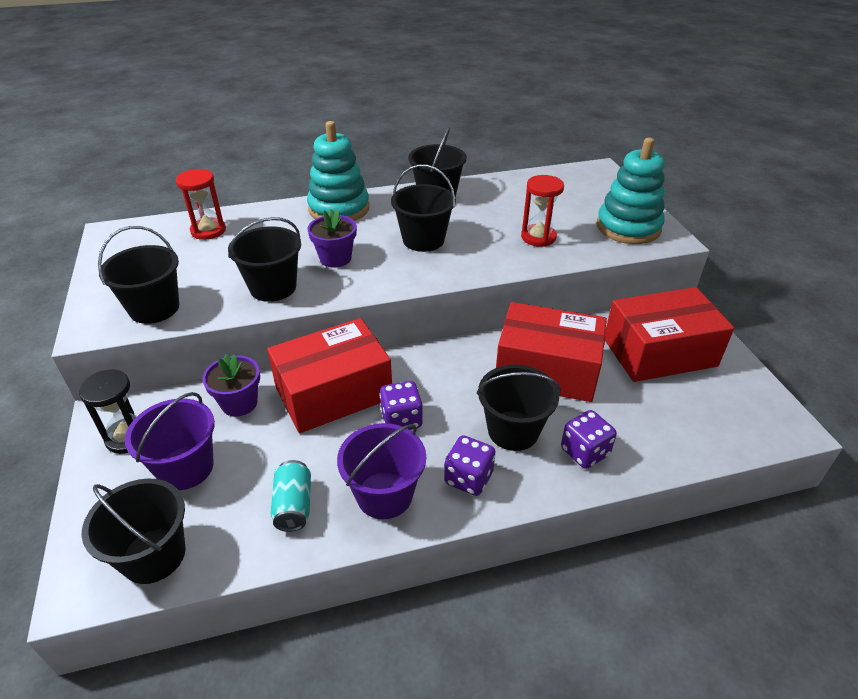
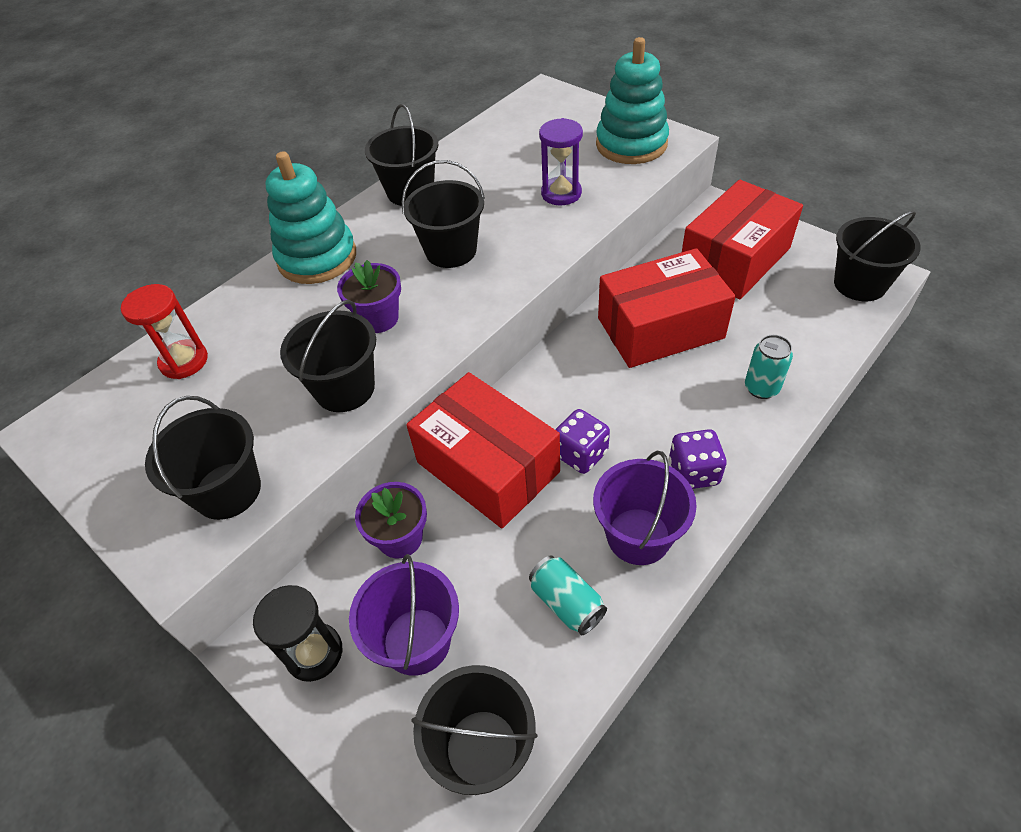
camera: 30 degrees left, 10 degrees up
(333, 392) = (487, 467): red box -> red box turned 75 degrees counterclockwise
(513, 430) = (687, 404): black bucket -> black bucket (859, 284)
(538, 237) = (561, 193): red hourglass -> purple hourglass
(584, 452) = (761, 388): purple dice -> turquoise can

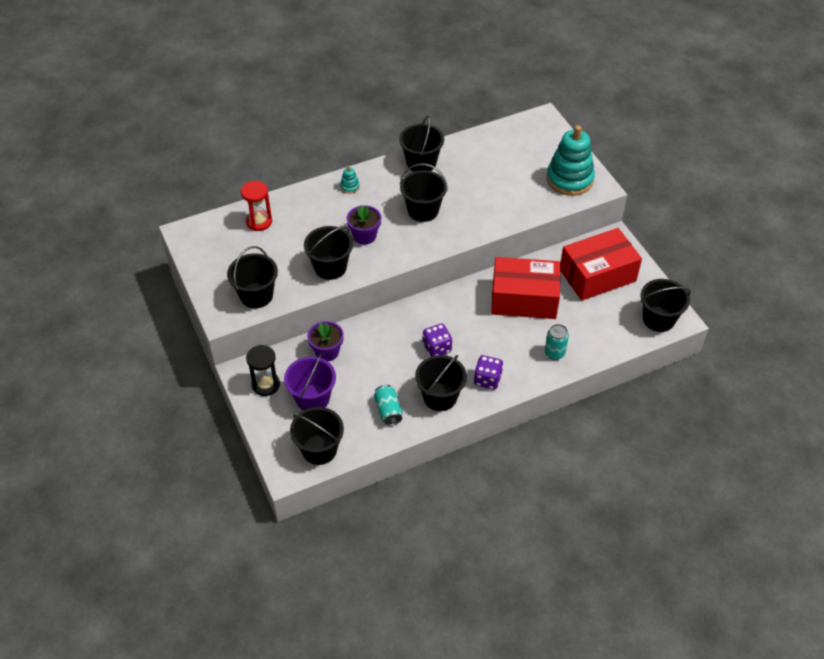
camera: 20 degrees right, 0 degrees up
(317, 258) = (350, 187): turquoise stacking toy -> turquoise stacking toy, size x0.40
(487, 467) = (386, 335): red box -> none
(561, 193) = (506, 197): purple hourglass -> none
(638, 536) = (440, 397): purple bucket -> black bucket

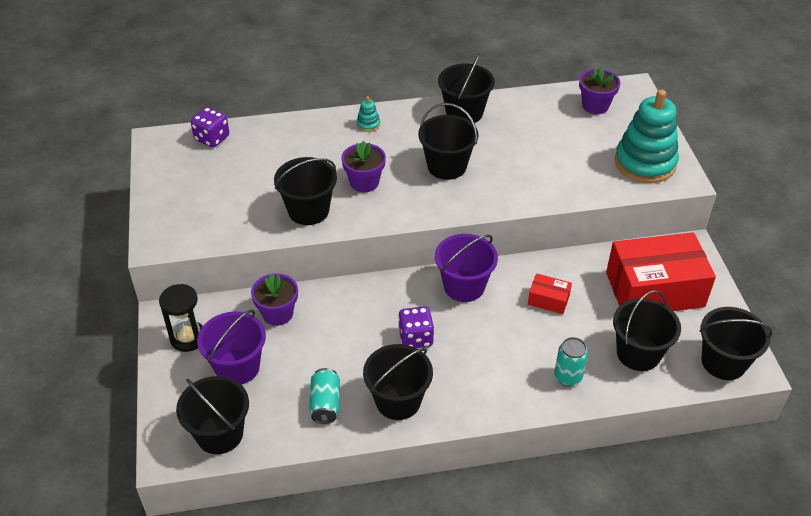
camera: 15 degrees right, 5 degrees down
(256, 295) = (207, 226): black bucket -> black bucket (638, 353)
(259, 222) = (246, 144): red hourglass -> none
(459, 301) = (464, 286): none -> purple bucket
(487, 380) = (467, 392): purple dice -> purple dice (212, 138)
(519, 138) = (595, 105): none -> purple flower pot
(524, 299) = (548, 300): red box -> red box, size x0.43

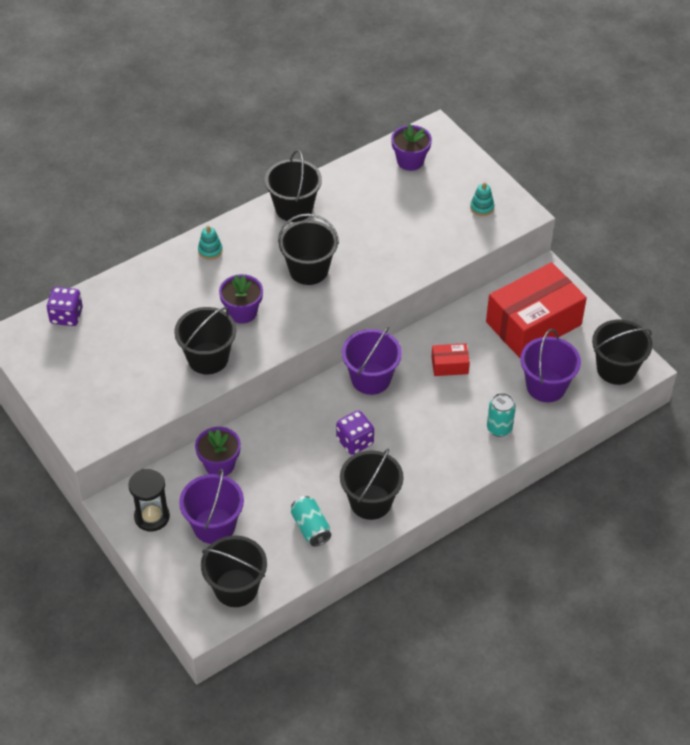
camera: 25 degrees left, 5 degrees up
(638, 353) = (546, 386): black bucket -> purple bucket
(645, 163) = (482, 207): turquoise stacking toy -> turquoise stacking toy, size x0.40

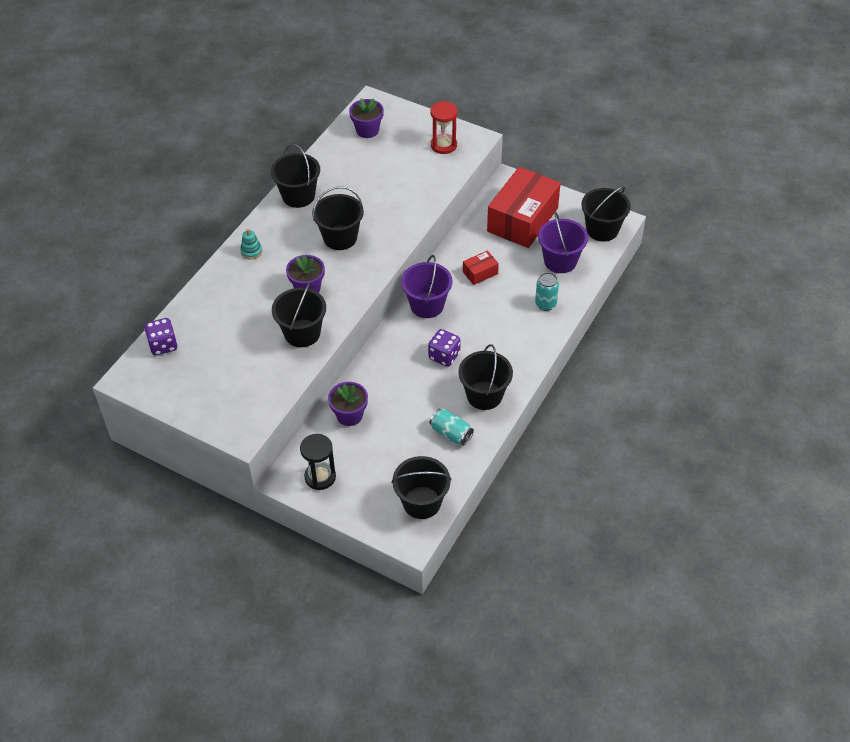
camera: 25 degrees left, 0 degrees up
(214, 526) = (374, 463): purple bucket -> none
(482, 207) = (443, 145): turquoise stacking toy -> red hourglass

